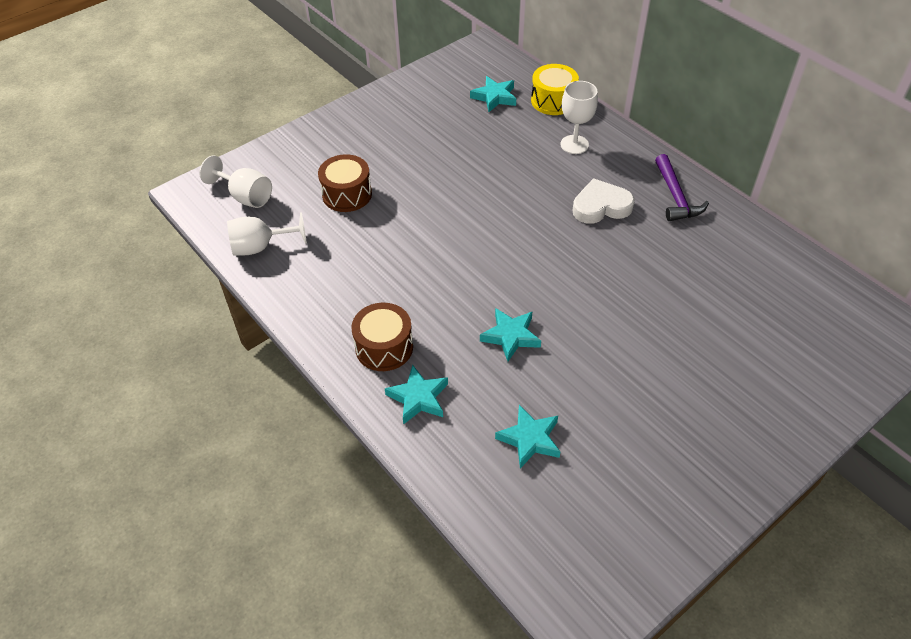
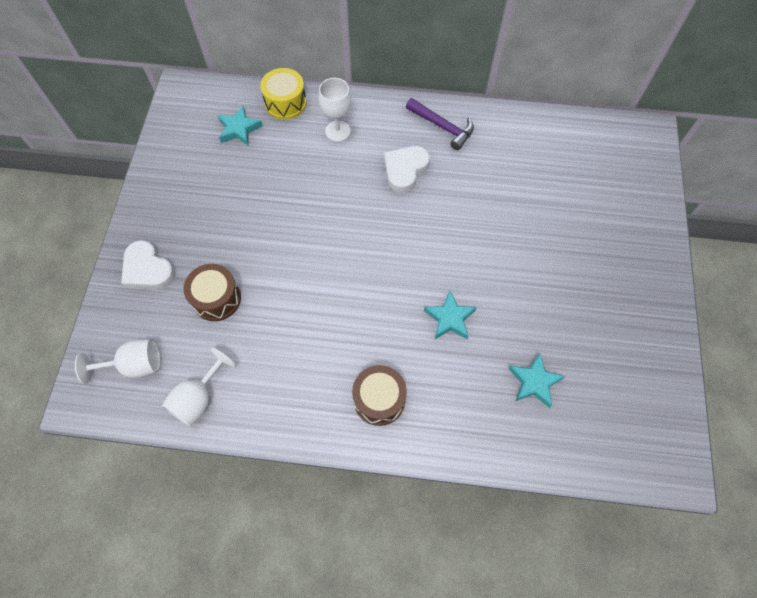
camera: 45 degrees left, 15 degrees up
(323, 145) = (148, 270): none -> white heart
(418, 398) = (441, 416): turquoise star -> none

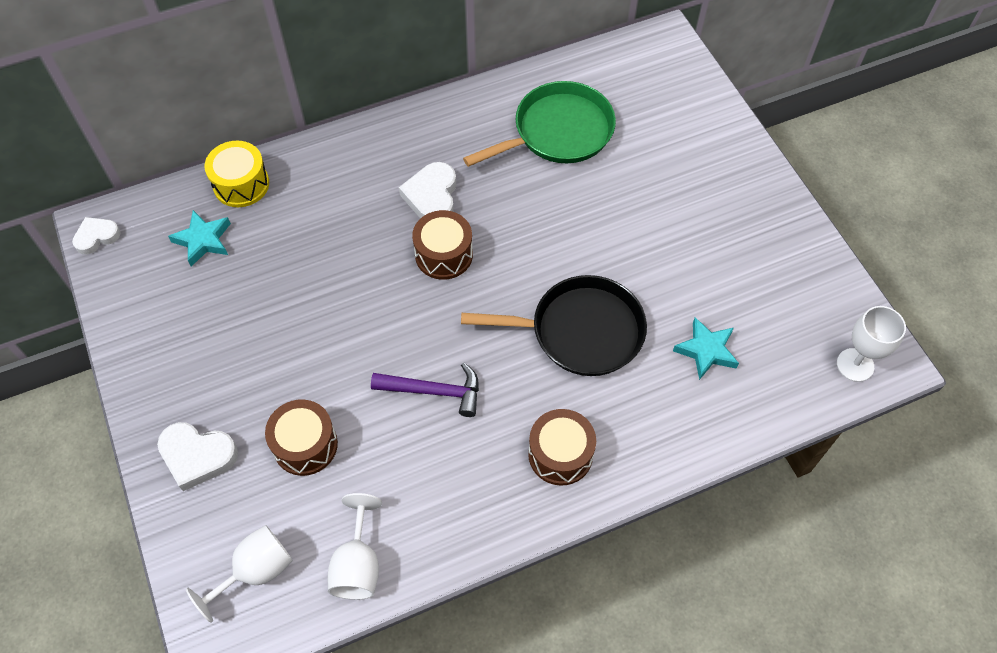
camera: 30 degrees left, 5 degrees down
(178, 96) = (96, 237): none -> white heart
(338, 131) = (326, 188): white goblet -> white goblet (855, 365)
(387, 215) = (444, 254): none -> brown drum
(443, 127) = (444, 130): purple hammer -> purple hammer (434, 391)
(449, 318) = (581, 331): turquoise star -> black pan
(524, 165) = (558, 131): none -> green pan

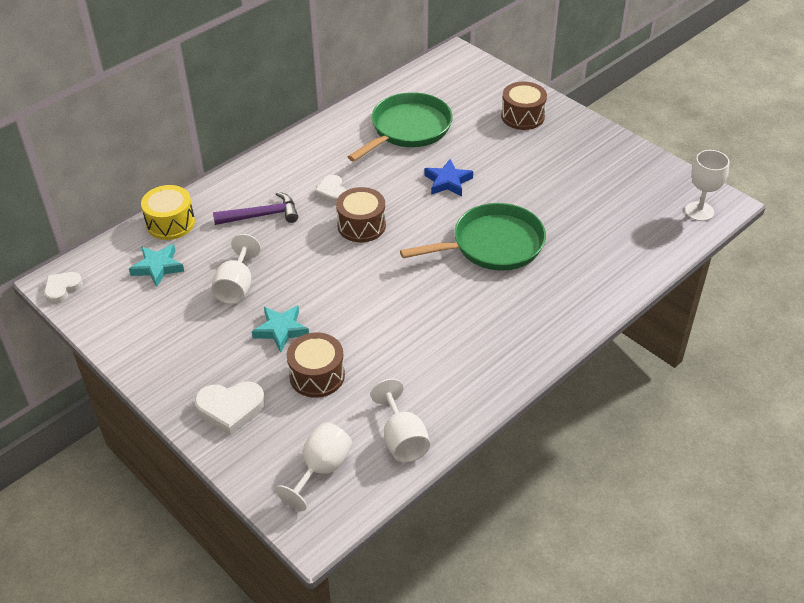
camera: 20 degrees left, 15 degrees down
(273, 294) = (236, 287): none -> white goblet
(432, 196) = (332, 192): white heart -> white heart, size x0.66
(434, 391) = (402, 312): purple hammer -> purple hammer (262, 215)
(560, 454) = (520, 323): brown drum -> brown drum (522, 116)
(570, 223) = (448, 182): none -> blue star
(581, 331) = (493, 244): black pan -> green pan
(706, 350) = (591, 231): turquoise star -> turquoise star (281, 330)

